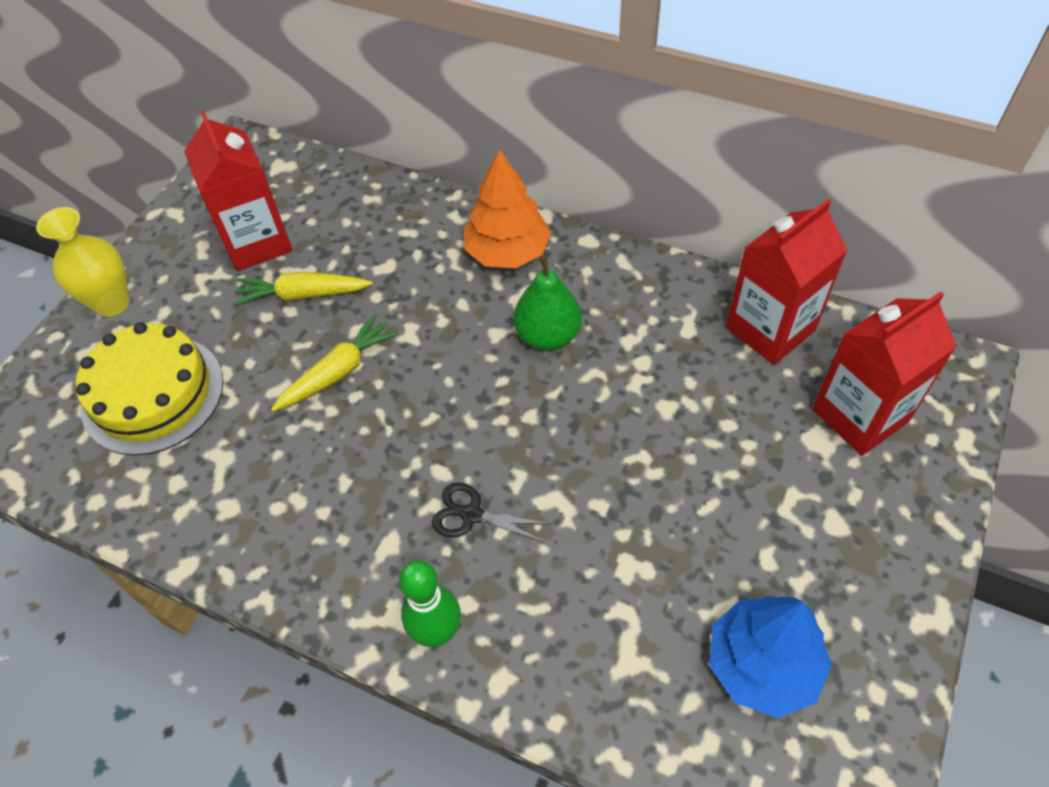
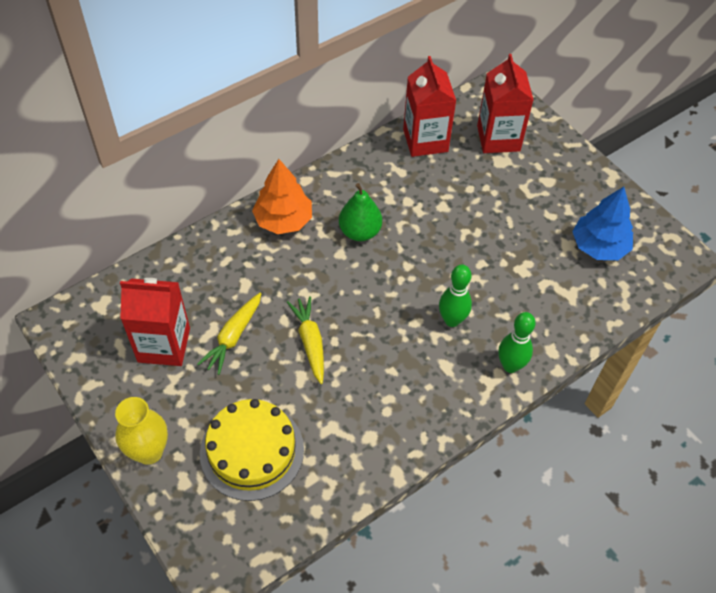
camera: 65 degrees left, 0 degrees up
(471, 515) = (452, 320): black scissors -> green bowling pin

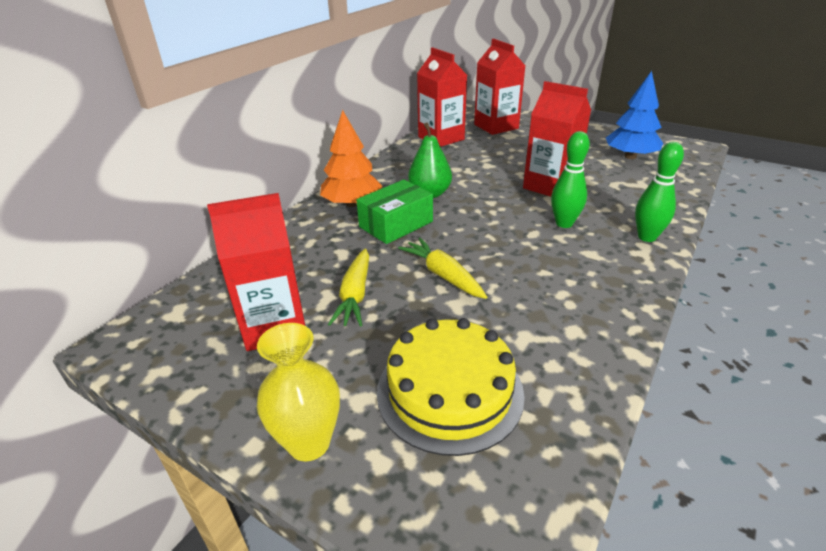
camera: 20 degrees left, 20 degrees down
(306, 264) = (396, 224): none -> green box
(479, 263) = (550, 186): none -> red carton

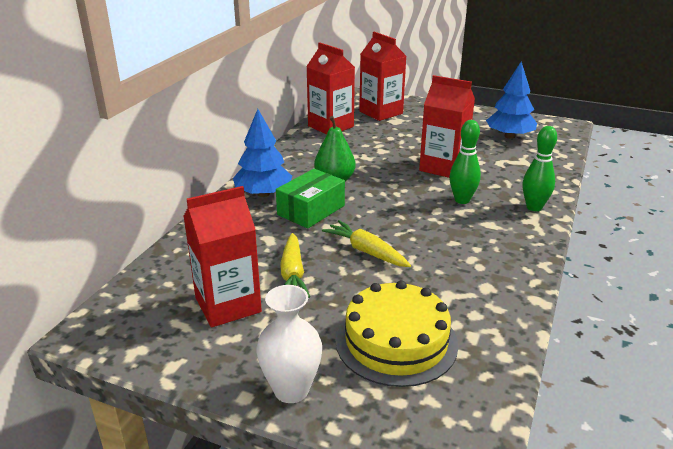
camera: 10 degrees left, 5 degrees down
(309, 443) = (291, 390): yellow vase -> white vase
(352, 203) = (263, 194): orange tree -> blue tree

